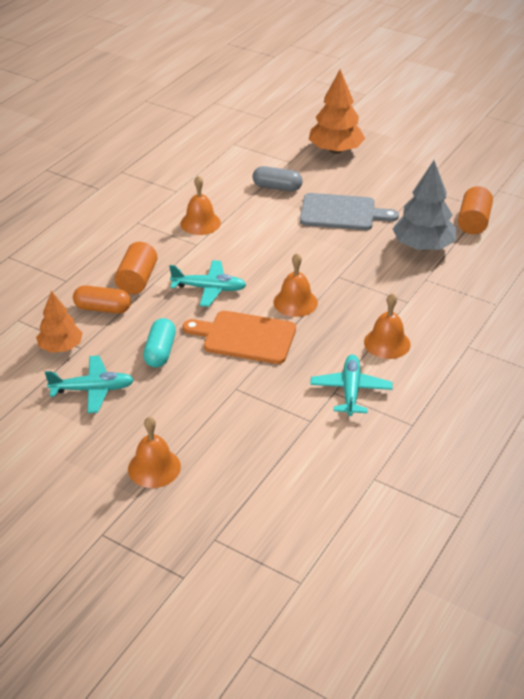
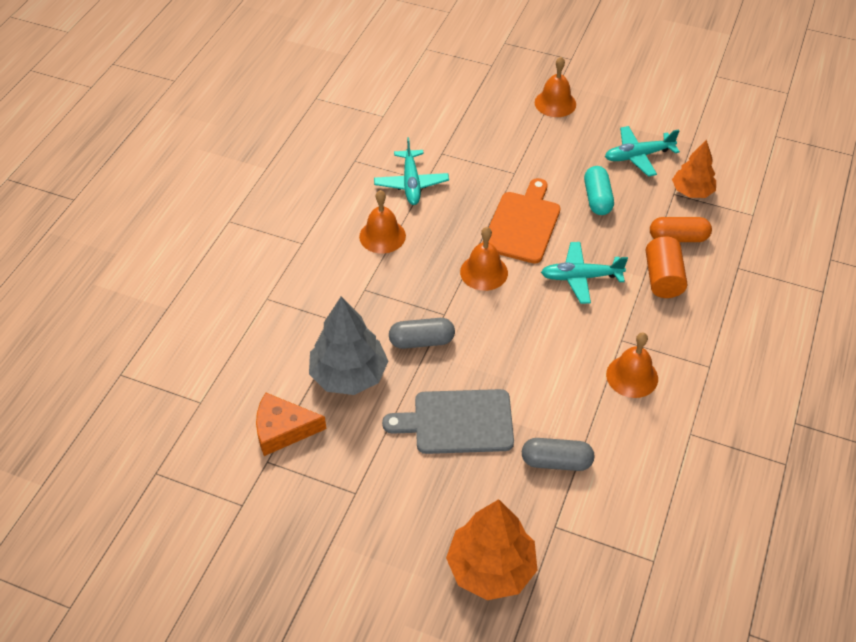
camera: 170 degrees right, 10 degrees up
(245, 337) = (522, 224): orange cutting board -> orange cutting board turned 75 degrees counterclockwise
(361, 260) = (421, 341): none -> grey capsule
(473, 222) = (283, 429): orange cylinder -> orange cheese

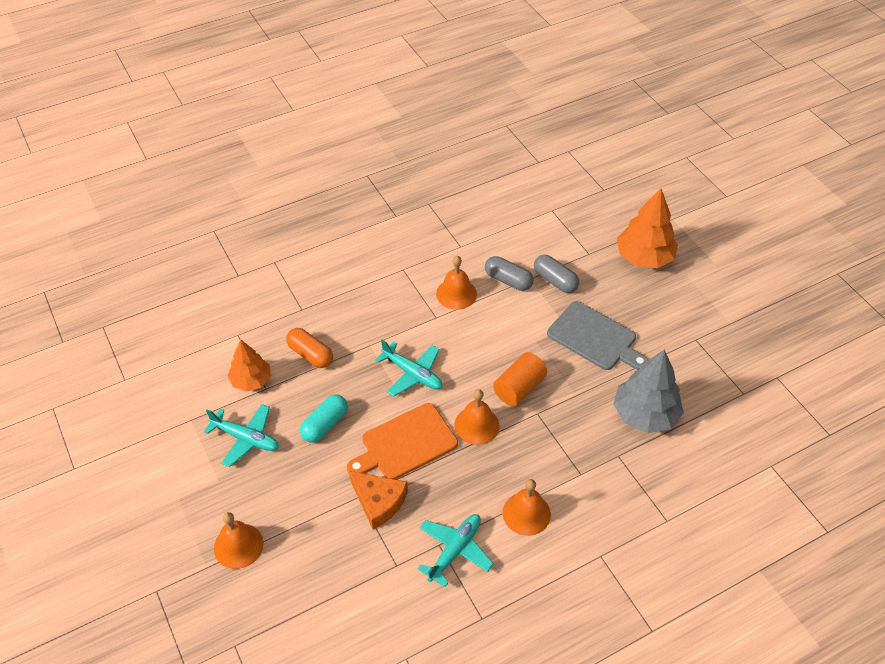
camera: 140 degrees left, 0 degrees up
(283, 429) = (719, 407): orange cheese -> orange cheese (379, 502)
(421, 341) = (572, 404): grey capsule -> grey capsule (508, 280)
(663, 278) = (359, 335): orange cylinder -> orange cylinder (519, 388)

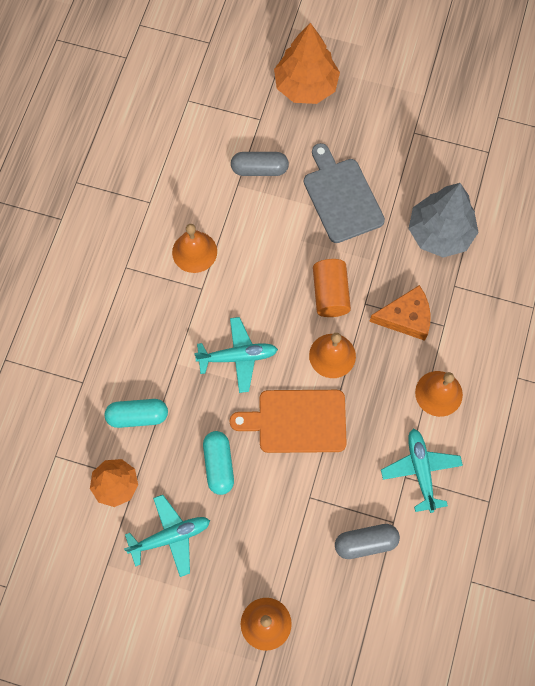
camera: 45 degrees left, 20 degrees up
(310, 354) = (138, 416): orange capsule -> turquoise capsule
(379, 502) = (328, 487): orange cheese -> orange cheese (406, 317)
(405, 443) = (297, 421): orange cutting board -> orange cutting board turned 75 degrees clockwise
(508, 280) = (222, 202): grey capsule -> grey capsule (365, 543)
(595, 338) = (341, 197): grey cutting board -> grey cutting board turned 105 degrees counterclockwise

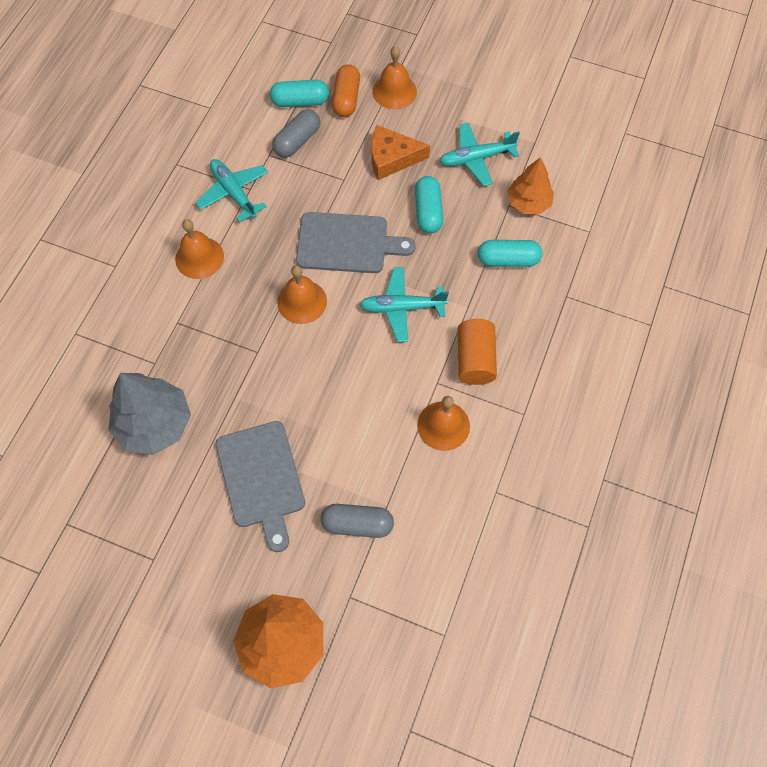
camera: 175 degrees left, 5 degrees down
(297, 421) = (347, 243): orange cutting board -> grey cutting board
(319, 607) = (346, 99): none -> orange capsule
(330, 294) = (293, 365): orange cylinder -> orange cylinder (475, 359)
(365, 543) = (297, 141): grey capsule -> grey capsule turned 45 degrees counterclockwise
(371, 599) = (300, 101): none -> turquoise capsule
(406, 317) = (215, 333): orange cheese -> orange cheese (392, 158)
(420, 470) = (234, 193): turquoise plane -> turquoise plane turned 150 degrees clockwise

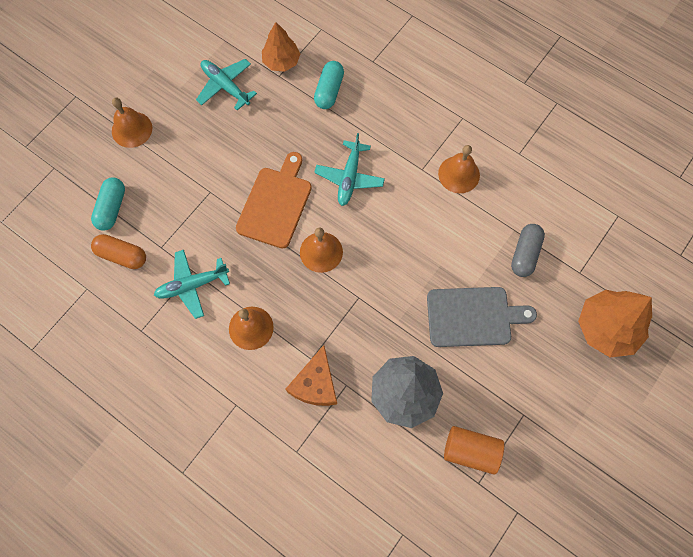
camera: 75 degrees left, 5 degrees up
(297, 141) = (155, 220): grey capsule -> none
(346, 99) = (124, 169): orange capsule -> orange capsule (122, 255)
(347, 243) = (275, 204): grey cutting board -> orange cutting board
(392, 158) = (202, 149): orange cheese -> orange cheese (315, 384)
(428, 211) = (265, 135): turquoise capsule -> none
(475, 359) = (409, 138): orange cylinder -> orange cylinder (470, 451)
(476, 158) = (225, 86): turquoise plane -> turquoise plane turned 135 degrees clockwise

